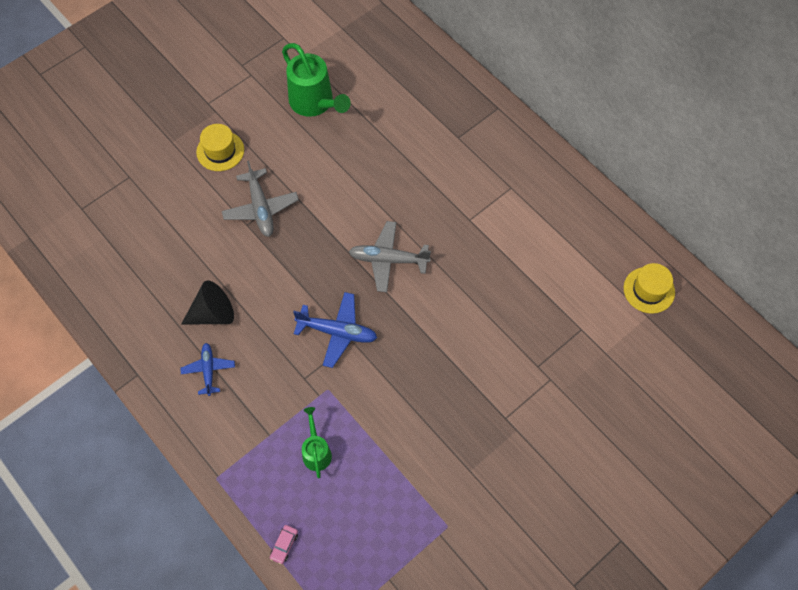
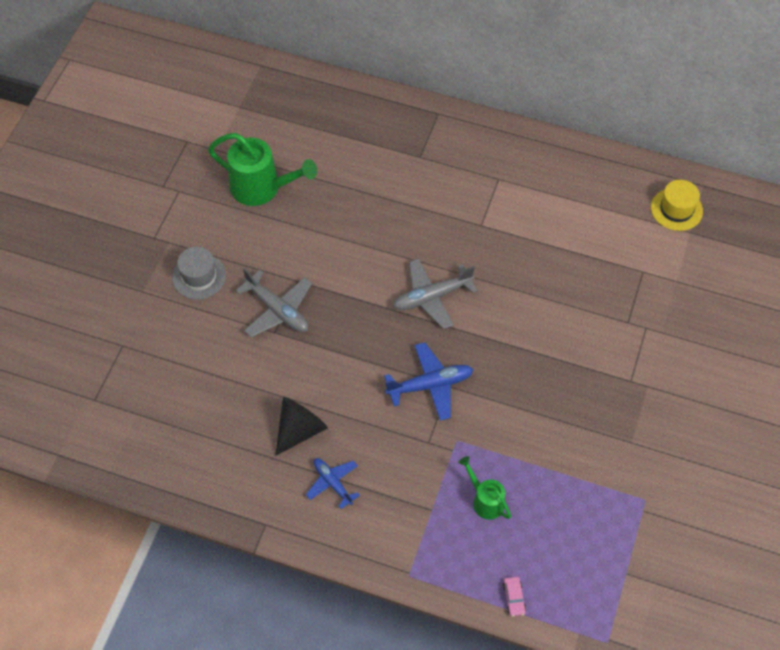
camera: 30 degrees left, 5 degrees down
(220, 151) = (199, 276): yellow hat -> grey hat

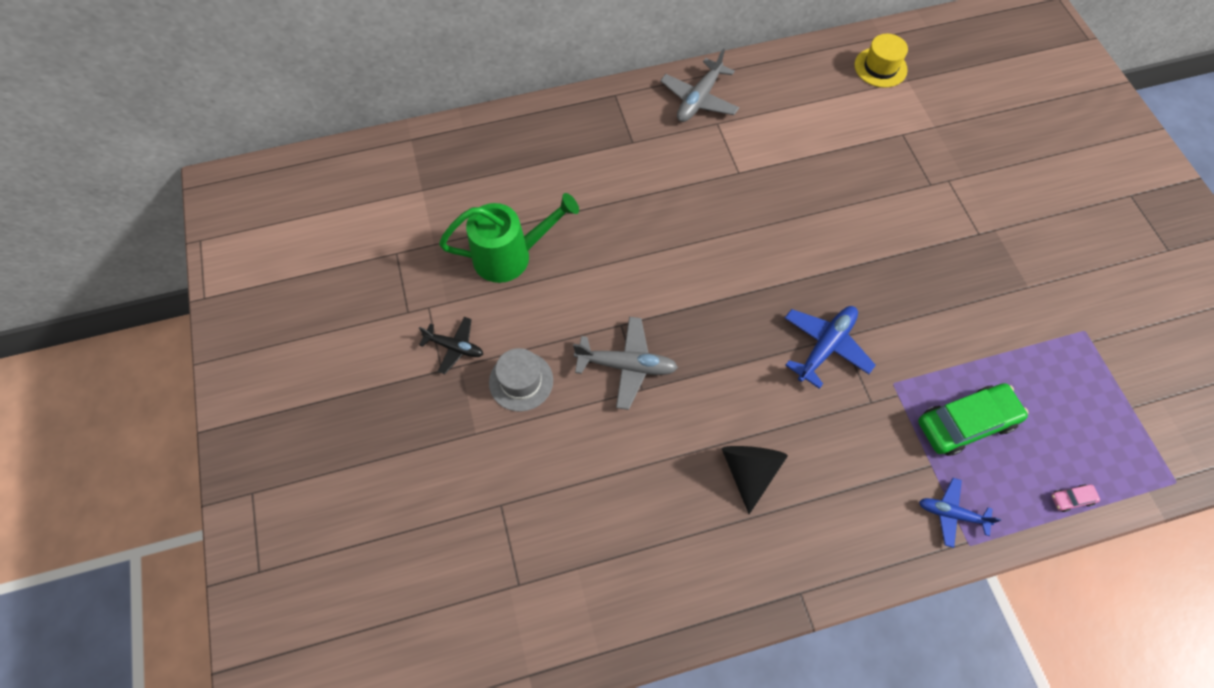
camera: 35 degrees left, 5 degrees up
(174, 228) = (454, 347): none -> black plane
(332, 483) = (824, 503): blue plane -> blue plane (951, 514)
(432, 297) = (754, 263): grey plane -> grey plane (699, 99)
(485, 500) = (966, 423): green watering can -> green car
(514, 598) = (1071, 499): pink car -> pink car turned 120 degrees clockwise

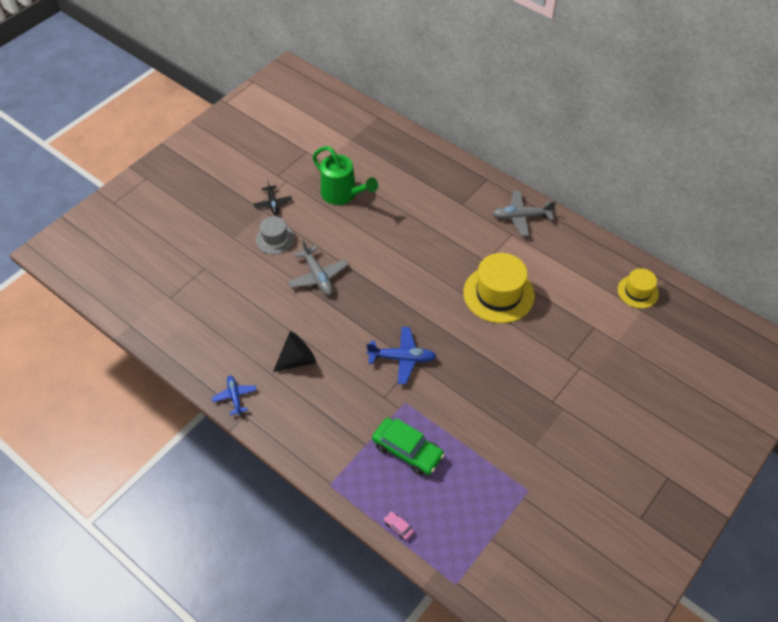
camera: 55 degrees right, 10 degrees down
(796, 190) = (498, 294): none -> yellow hat
(951, 514) = (342, 467): blue plane -> blue plane (235, 396)

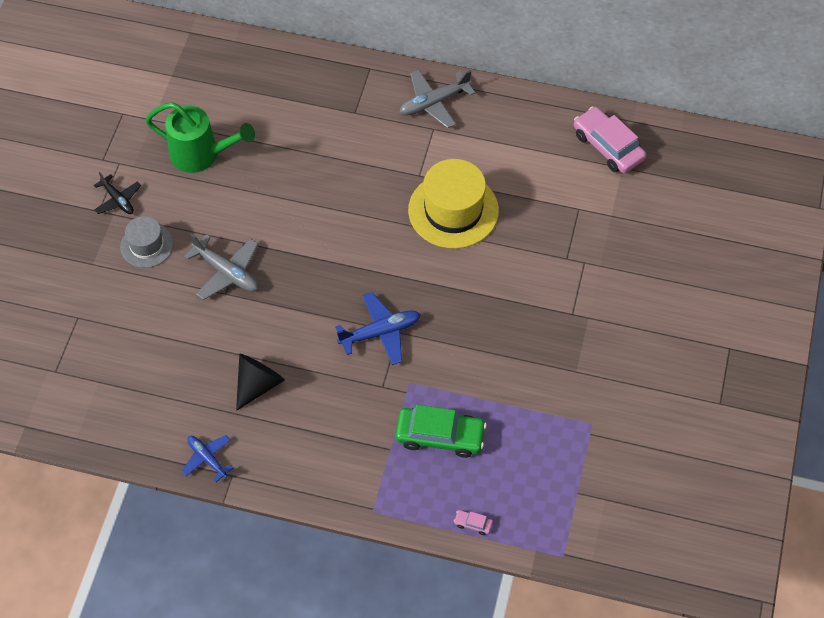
camera: 25 degrees left, 5 degrees up
(638, 291) = (608, 146): yellow hat -> pink car

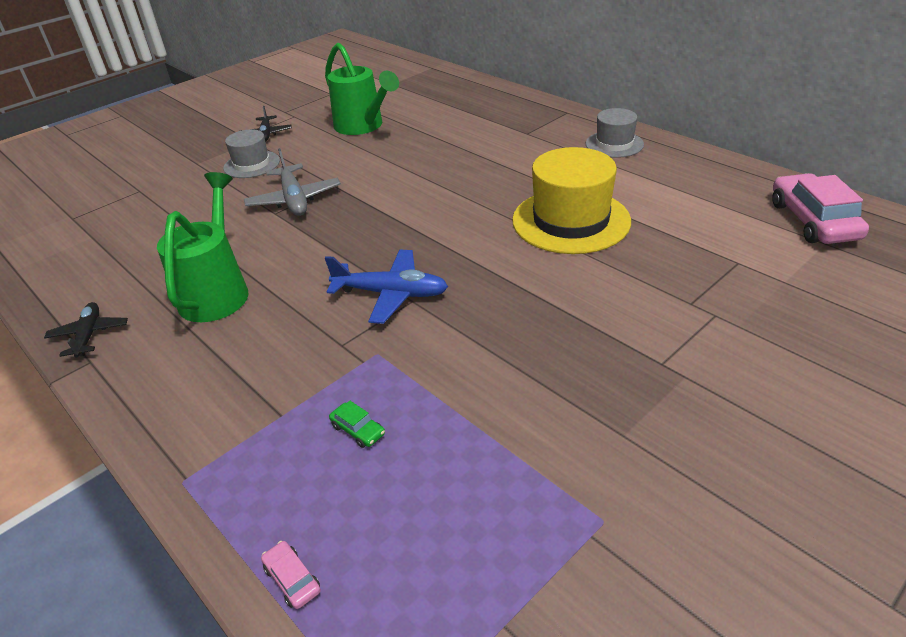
camera: 35 degrees right, 20 degrees down
(207, 458) = (89, 335): blue plane -> black plane
(258, 384) = (217, 291): black cone -> green watering can
(434, 103) = (614, 144): grey plane -> grey hat
(440, 436) = (358, 430): green car -> green car, size x0.42

